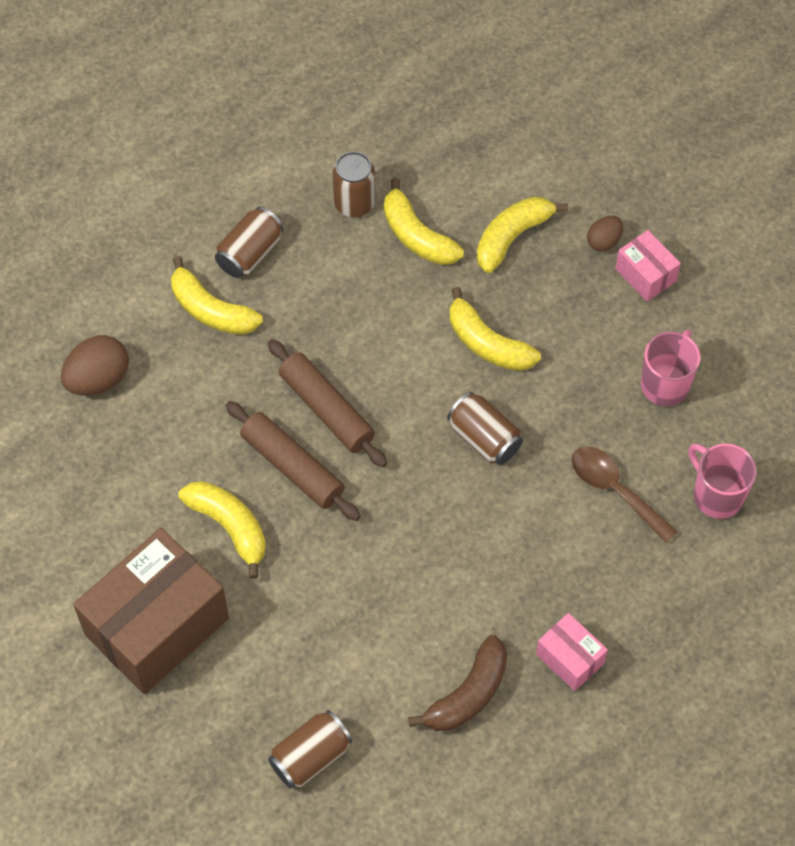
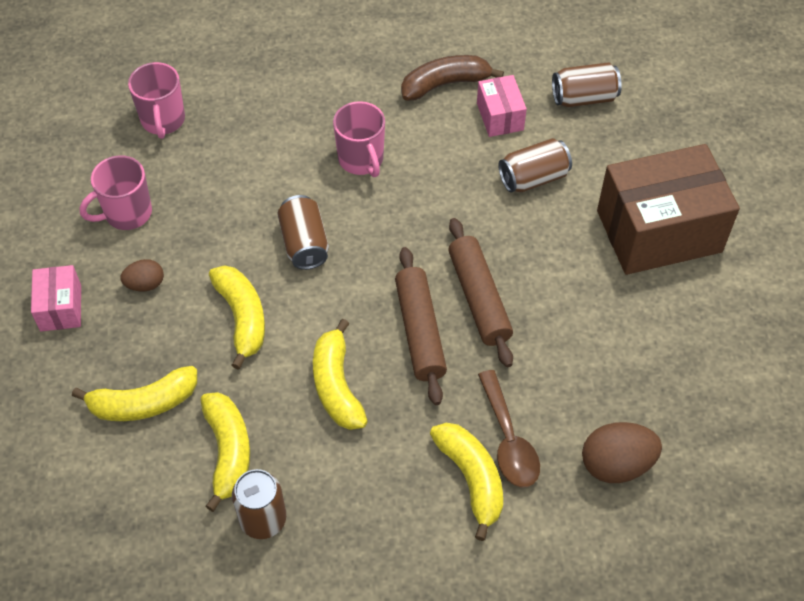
camera: 150 degrees left, 5 degrees down
(229, 527) = (560, 277): yellow banana -> yellow banana (337, 386)
(250, 253) = (400, 520): brown can -> brown can (533, 178)
(493, 554) = (361, 160): none -> pink mug
(570, 659) = (357, 72): pink box -> pink box (500, 116)
(604, 241) = (68, 356): brown egg -> brown egg (145, 284)
(615, 490) = (234, 159): brown spoon -> brown spoon (508, 440)

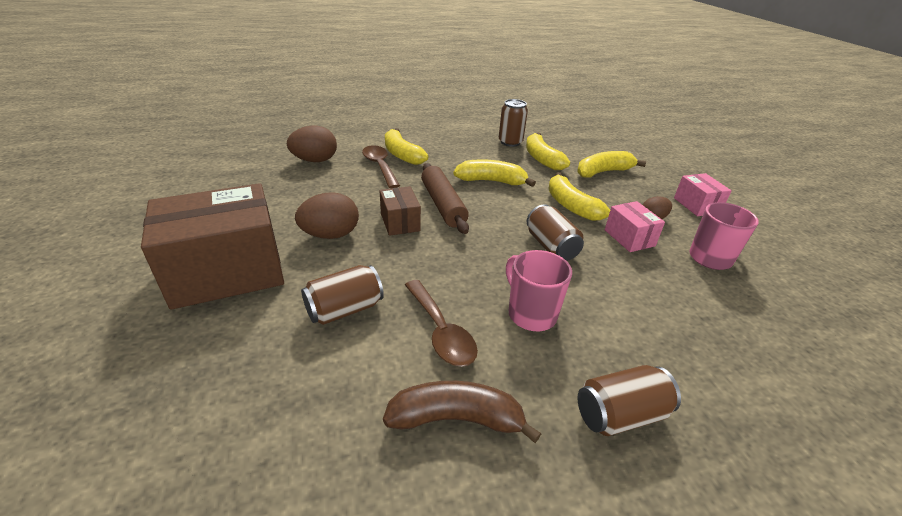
camera: 170 degrees right, 20 degrees down
(163, 121) = (763, 338): pink mug -> none
(337, 386) = (491, 181): yellow banana -> yellow banana turned 60 degrees counterclockwise
(445, 84) = (456, 419): brown banana -> brown banana turned 150 degrees counterclockwise
(447, 149) = (441, 331): none -> brown spoon
(479, 298) = (400, 222): brown rolling pin -> brown box
(500, 116) = (379, 377): pink box -> pink box (629, 238)
(562, 280) = (330, 235): none -> brown egg
(584, 98) = (257, 416): brown can -> brown can (620, 414)

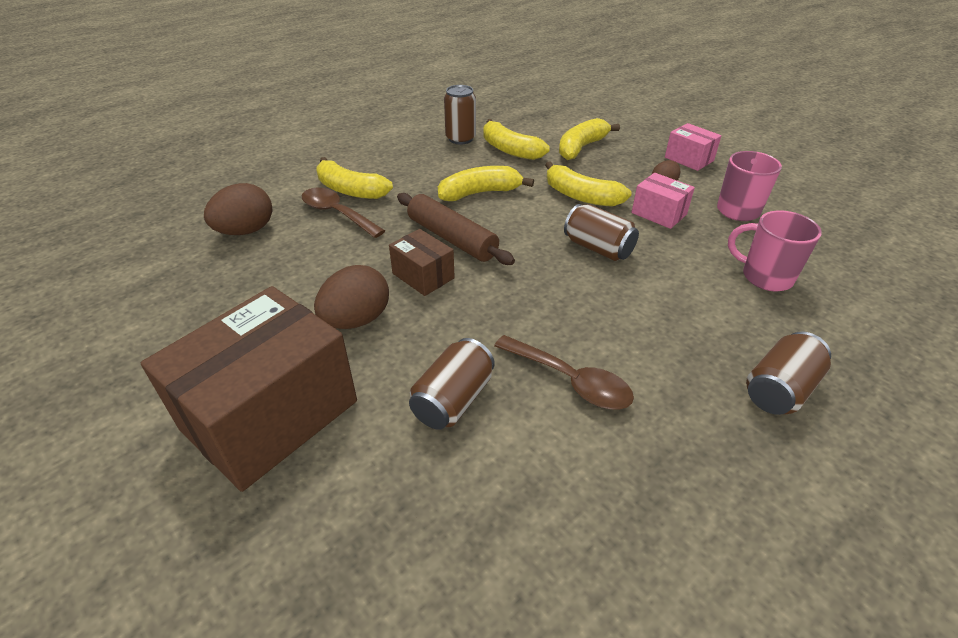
camera: 25 degrees left, 5 degrees up
(456, 419) = (657, 460): brown banana -> none
(531, 314) = (636, 327): pink mug -> pink mug (765, 277)

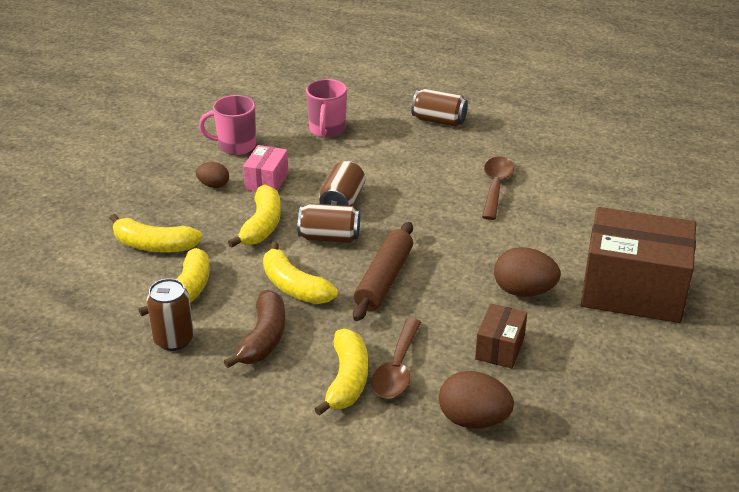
camera: 115 degrees left, 5 degrees down
(423, 276) = (447, 277): brown box -> brown box (499, 348)
(430, 168) = (263, 338): none -> brown banana
(453, 400) = (551, 224): brown can -> brown can (329, 237)
(689, 159) = (148, 178): pink box -> none

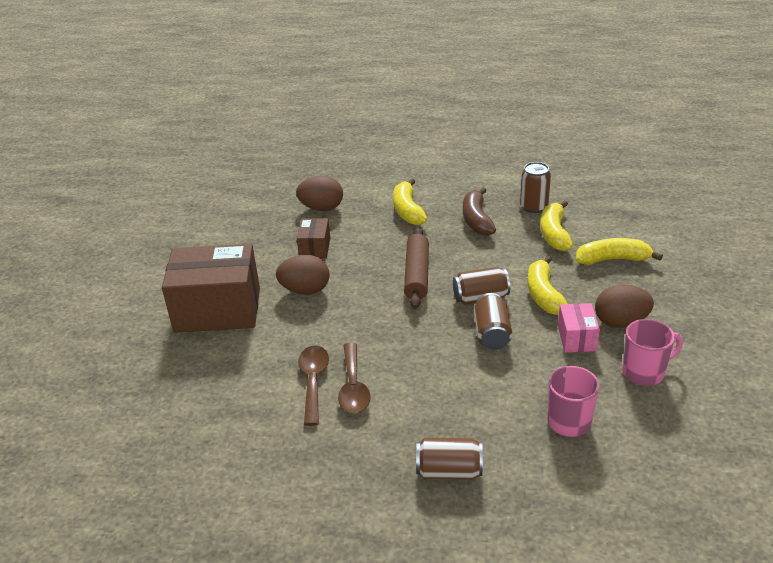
camera: 165 degrees right, 0 degrees up
(213, 185) = (620, 322): brown egg -> brown egg, size x1.70
(294, 287) = (480, 255): yellow banana -> none
(397, 369) = (379, 222): brown spoon -> brown spoon (313, 382)

